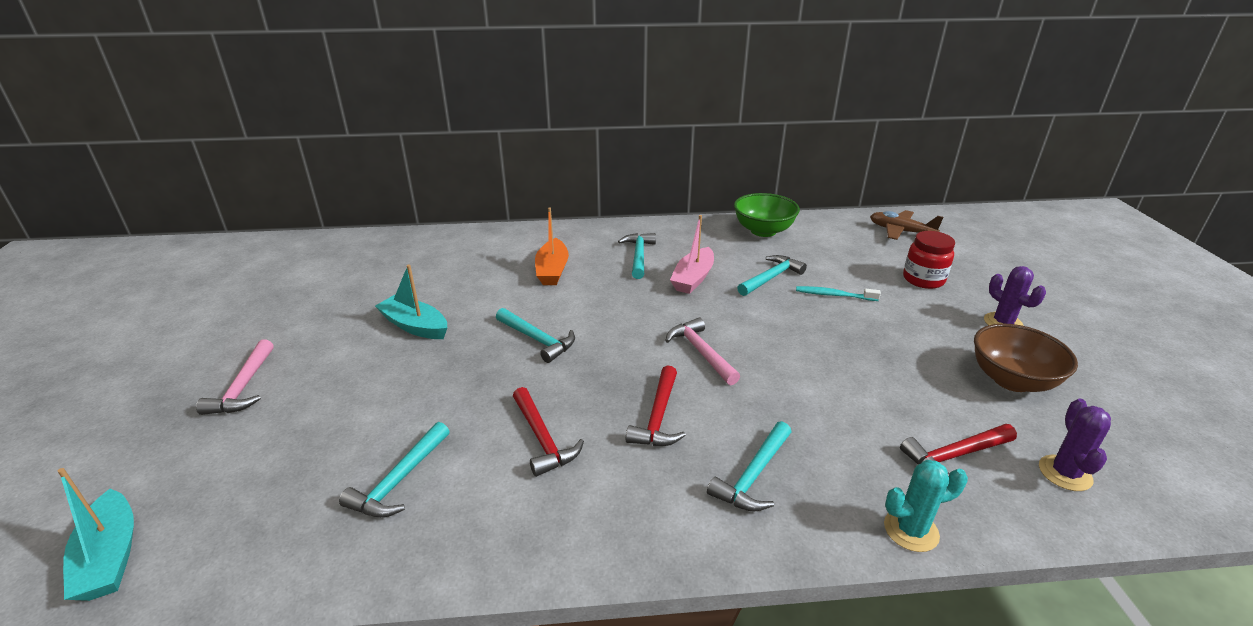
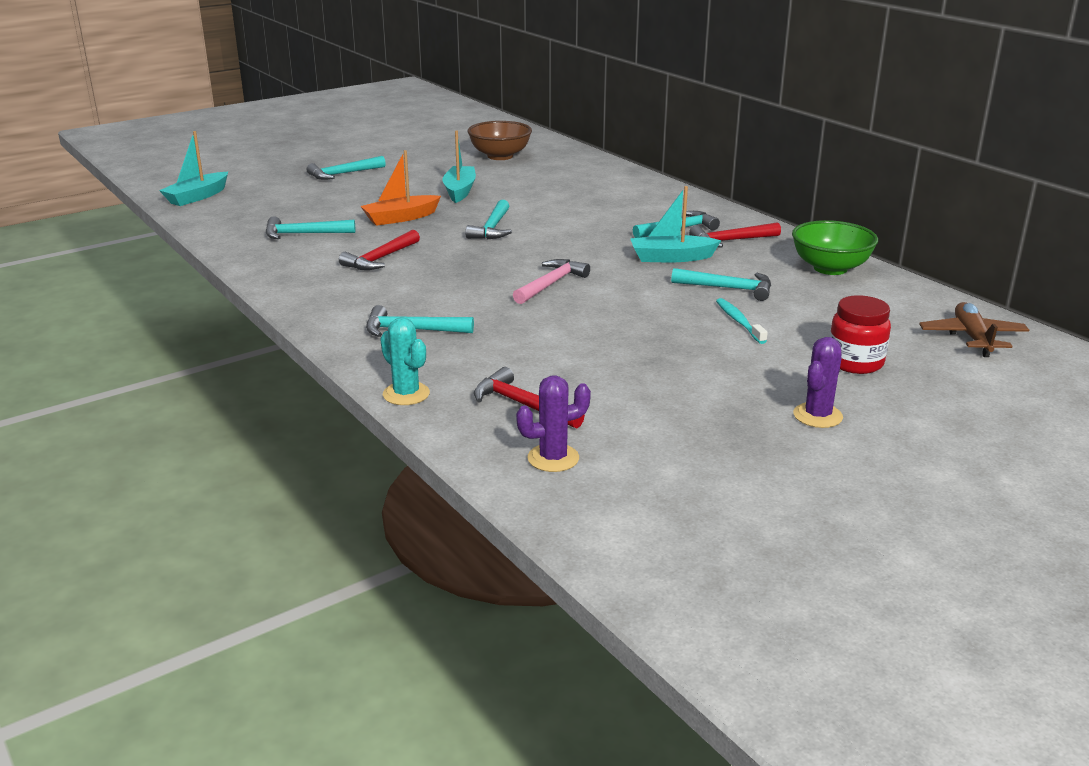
camera: 60 degrees right, 5 degrees down
(243, 387) = (343, 174): pink hammer -> turquoise hammer
(552, 270) = (600, 207): orange boat -> orange boat (401, 218)
(658, 417) = (445, 287): red hammer -> red hammer (730, 241)
(693, 278) = (671, 258): pink boat -> turquoise boat
(1011, 380) = (691, 426): brown bowl -> brown bowl (500, 156)

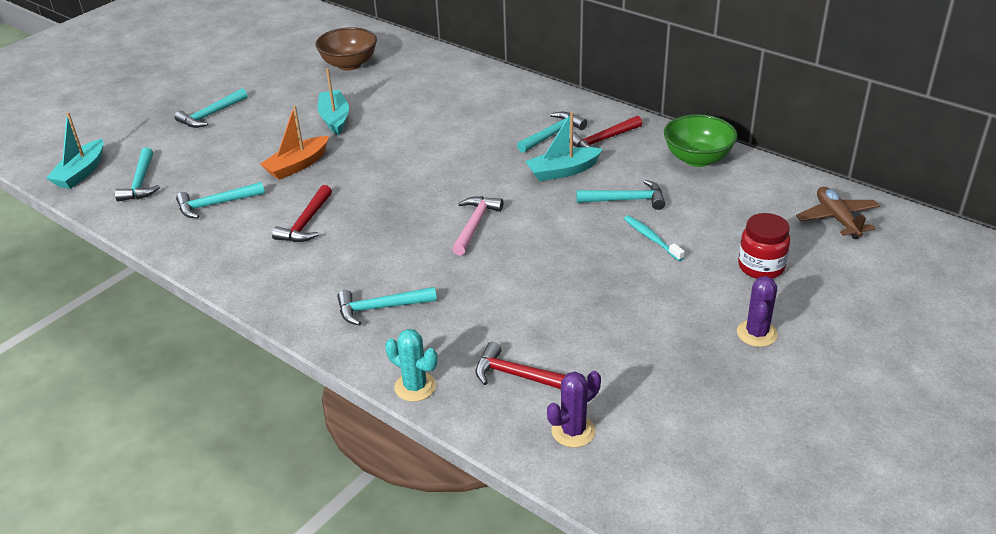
camera: 15 degrees left, 10 degrees up
(492, 228) = (389, 163): turquoise hammer -> turquoise hammer (141, 182)

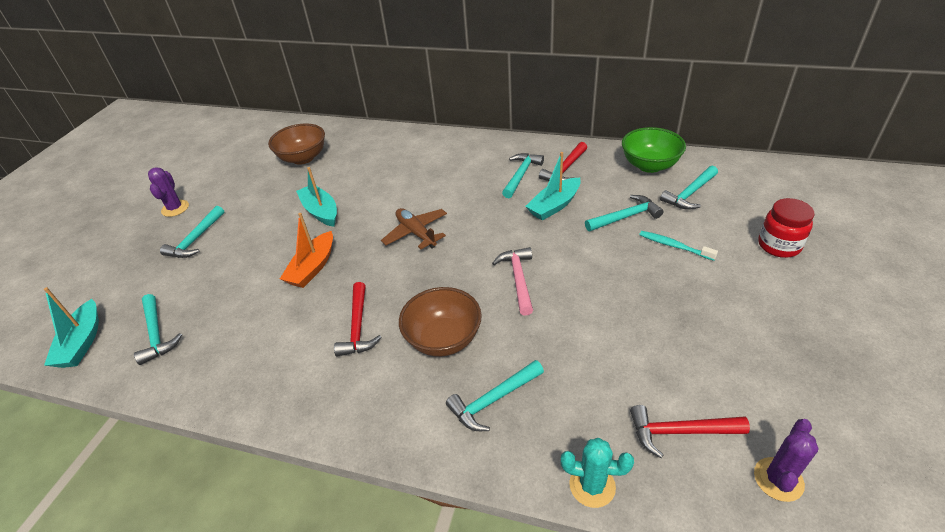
camera: 20 degrees left, 5 degrees up
(216, 204) = (252, 335): turquoise hammer -> turquoise hammer (689, 194)
(372, 252) = (443, 339): none -> brown bowl
(757, 333) = (832, 310): purple cactus -> purple cactus (175, 208)
(837, 219) = (793, 186): brown plane -> brown plane (416, 233)

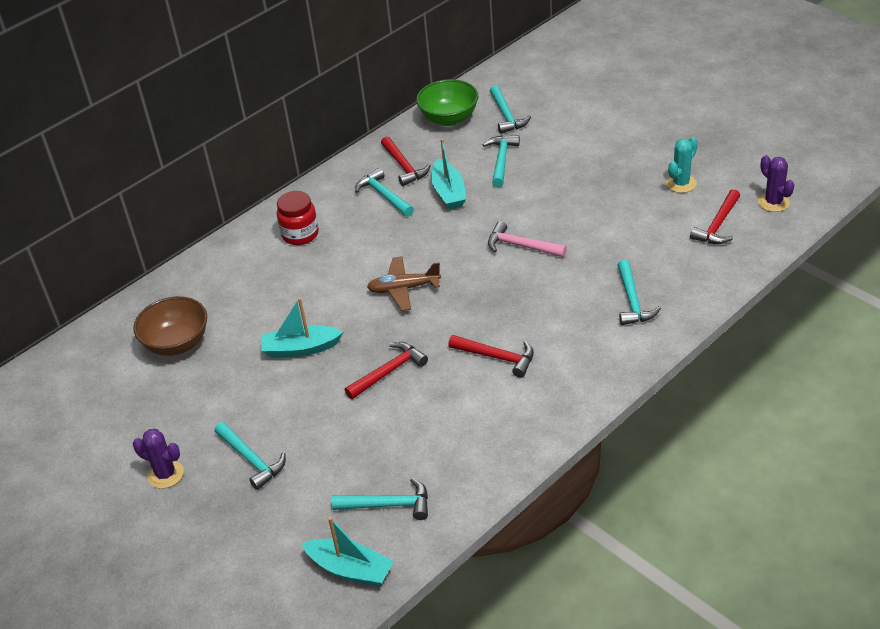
camera: 60 degrees left, 0 degrees up
(313, 267) = (389, 372): orange boat -> red hammer
(443, 339) = (552, 309): brown bowl -> none
(592, 485) = (729, 279): turquoise cactus -> turquoise cactus (681, 183)
(674, 246) = (557, 151): turquoise toothbrush -> none
(779, 245) = (601, 105): red jar -> red jar (300, 234)

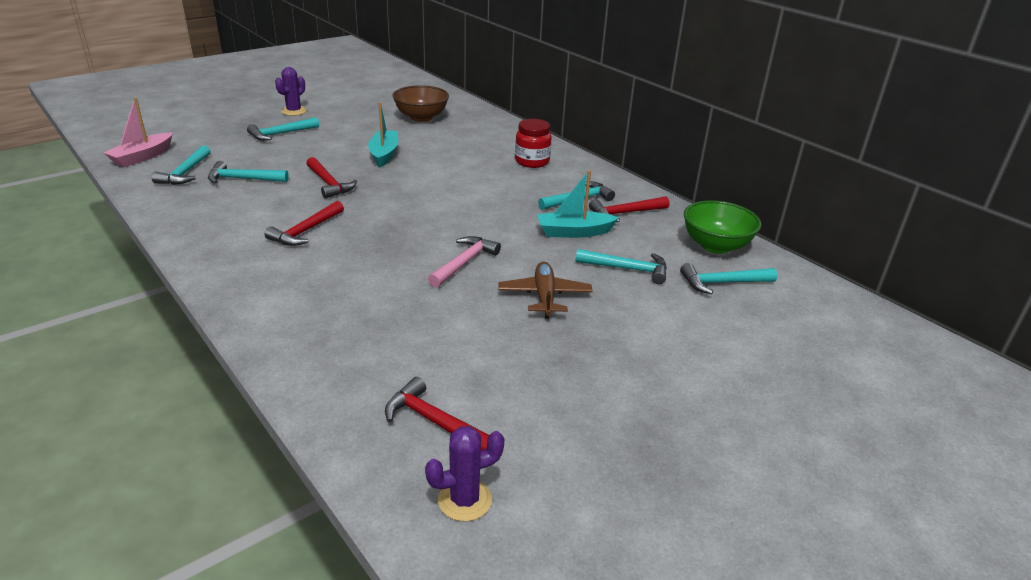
camera: 90 degrees right, 10 degrees down
(350, 569) = (142, 157): turquoise boat -> pink boat
(404, 289) = (432, 198): brown plane -> brown plane (544, 296)
(632, 301) = (328, 320): turquoise hammer -> turquoise hammer (243, 179)
(681, 183) = (544, 405): turquoise cactus -> none

